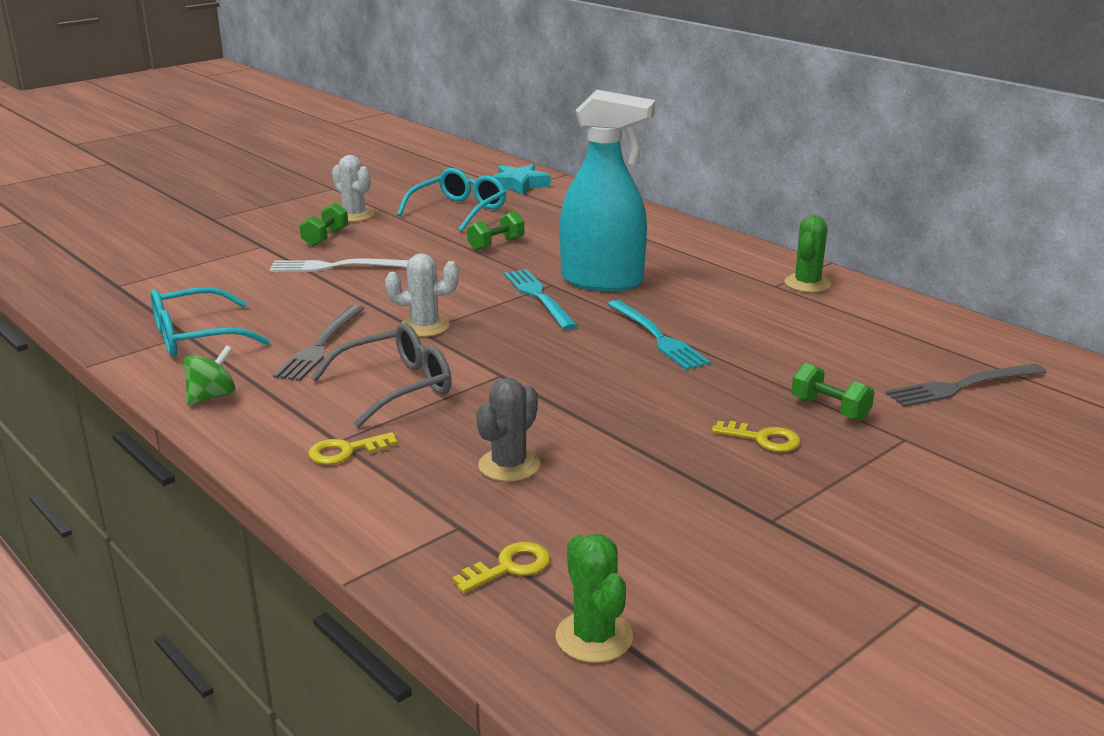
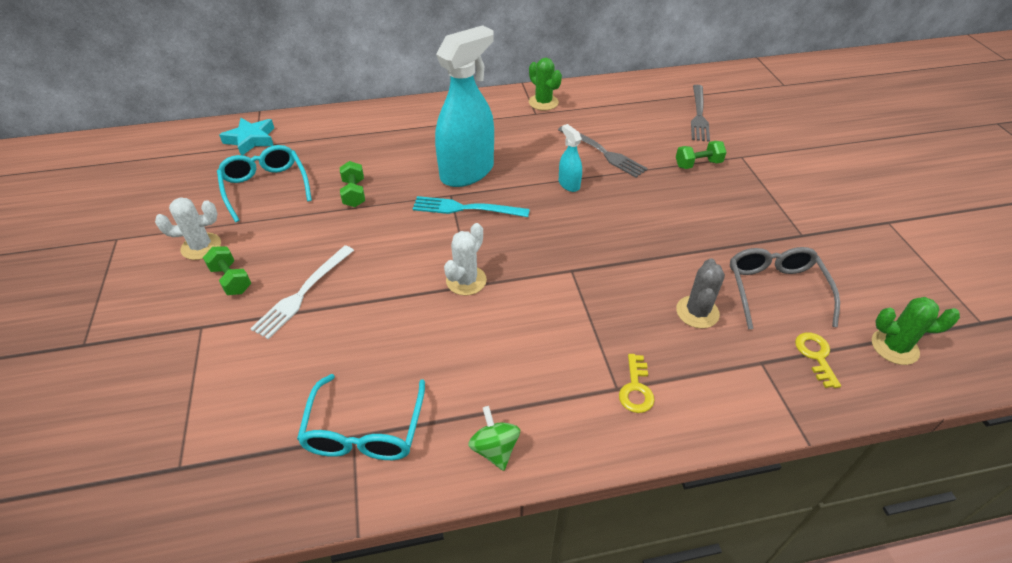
camera: 60 degrees left, 20 degrees up
(320, 346) = (451, 350): grey fork -> grey fork (603, 152)
(396, 387) = (554, 329): grey glasses -> grey glasses (775, 290)
(509, 465) = (697, 312): grey cactus -> grey cactus turned 45 degrees clockwise
(657, 337) = (569, 184): turquoise fork -> turquoise spray bottle
(763, 439) = (717, 200): yellow key -> none

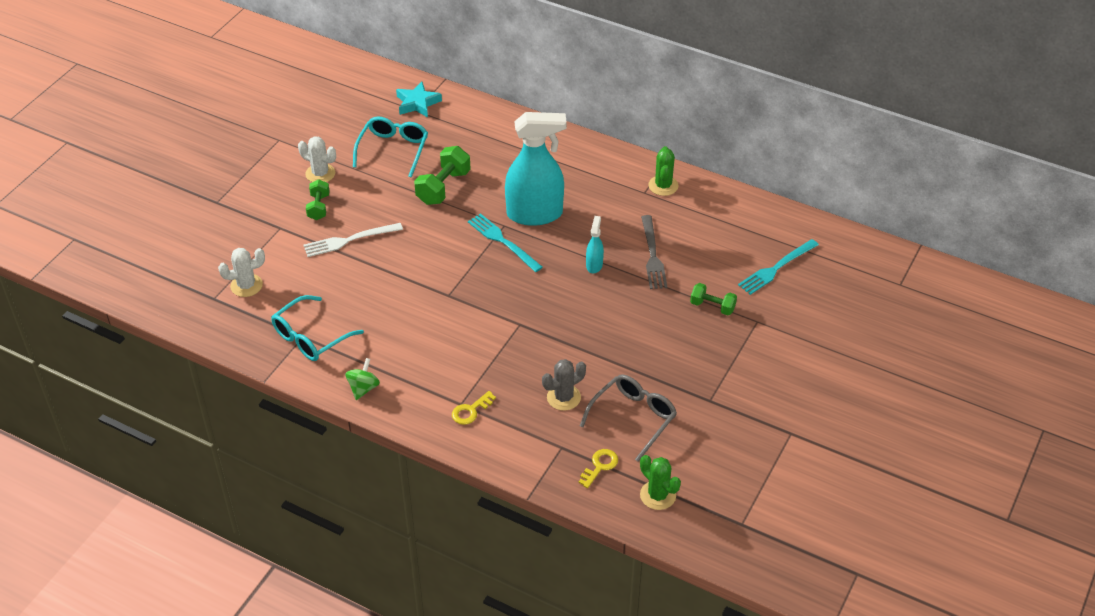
camera: 40 degrees right, 0 degrees up
(354, 193) = (443, 187): green dumbbell -> green dumbbell, size x1.59
(466, 280) = (448, 290): white cactus -> white cactus (246, 285)
(699, 115) = (776, 268): grey fork -> turquoise fork

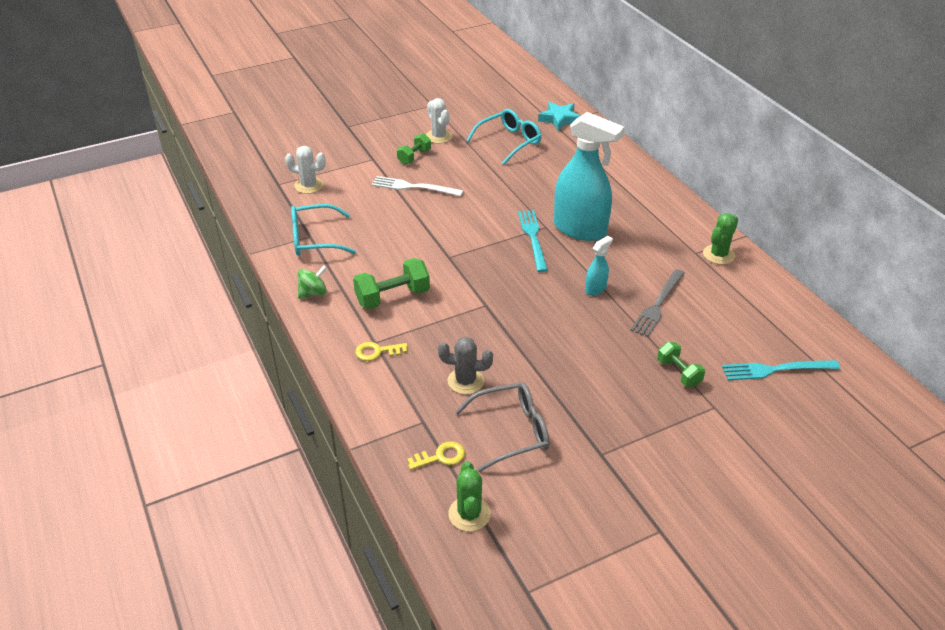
camera: 35 degrees right, 5 degrees down
(443, 187) = (522, 181): green dumbbell -> green dumbbell (392, 297)

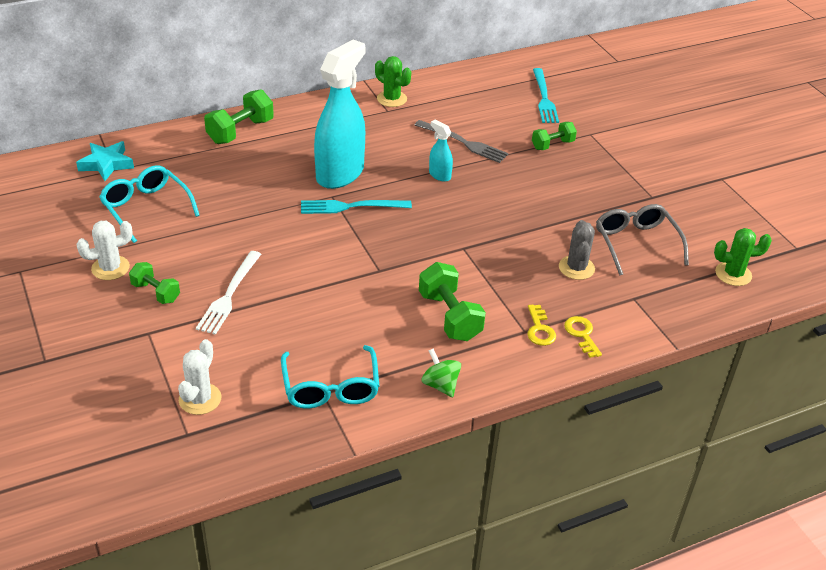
camera: 90 degrees left, 0 degrees up
(440, 457) = (674, 288): yellow key -> yellow key (582, 334)
(626, 173) = (240, 131): none -> green dumbbell

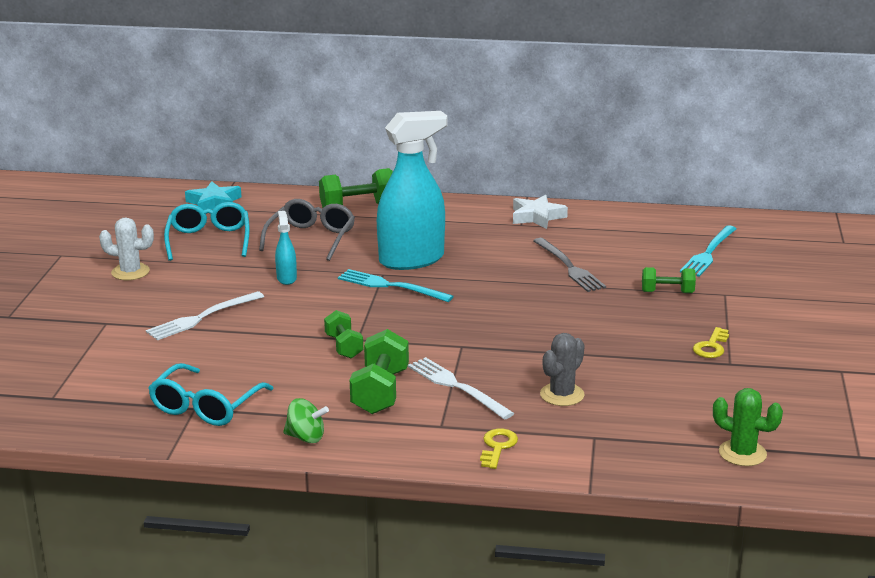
camera: 35 degrees right, 15 degrees down
(156, 292) = (145, 298): green dumbbell -> green dumbbell (344, 346)
(200, 399) = (90, 378): white cactus -> none
(392, 99) = (537, 217): green cactus -> white star
(439, 175) = (510, 285): turquoise spray bottle -> turquoise spray bottle (286, 278)
(440, 385) = (306, 437): green spinning top -> green spinning top turned 105 degrees clockwise
(499, 289) = (457, 387): none -> white fork
(539, 329) = (458, 429): yellow key -> yellow key (711, 347)
(636, 243) = (657, 395): grey glasses -> grey glasses (311, 238)

